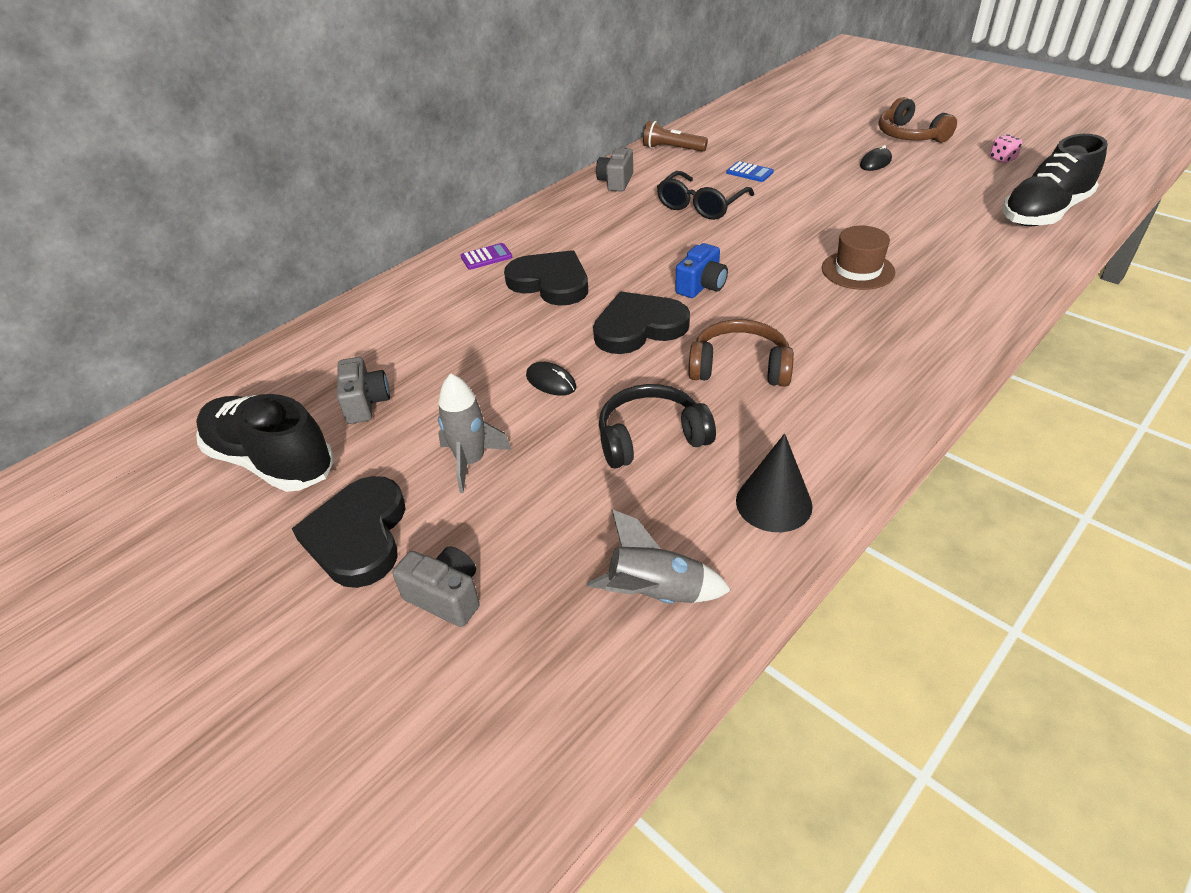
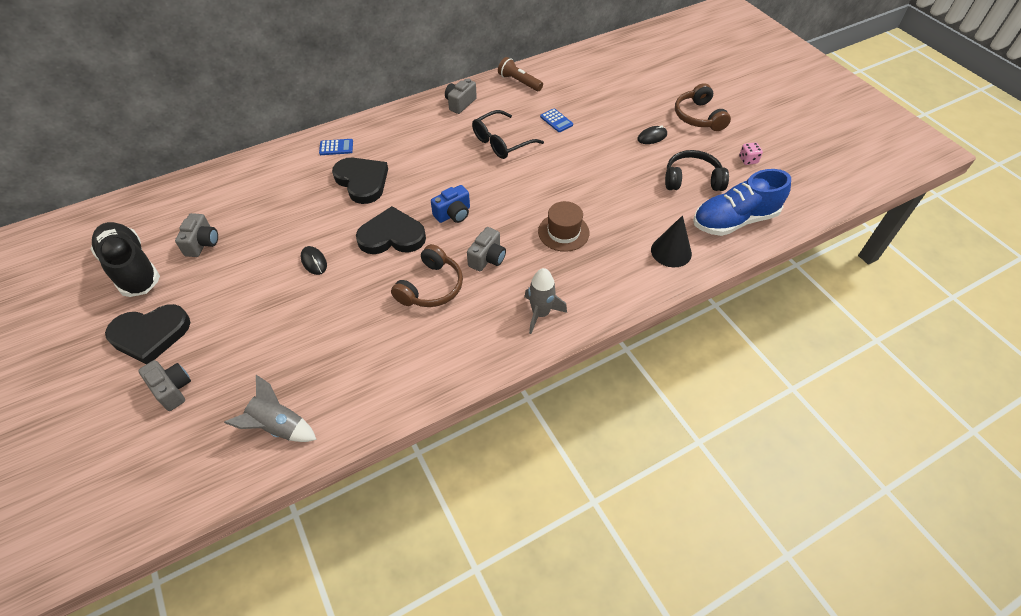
camera: 15 degrees right, 10 degrees up
(358, 535) = (150, 334): black heart -> black heart turned 120 degrees counterclockwise
(471, 461) = (235, 305): grey rocket -> grey rocket (540, 313)
(486, 257) = (336, 147): purple calculator -> blue calculator
(651, 437) = (344, 322): black headphones -> black headphones (692, 179)
(739, 367) = (431, 287): brown headphones -> brown headphones turned 90 degrees clockwise
(773, 503) = (381, 391): black cone -> black cone (671, 251)
(786, 319) = (487, 258): none -> grey camera
(1044, 213) = (734, 220): black shoe -> blue shoe

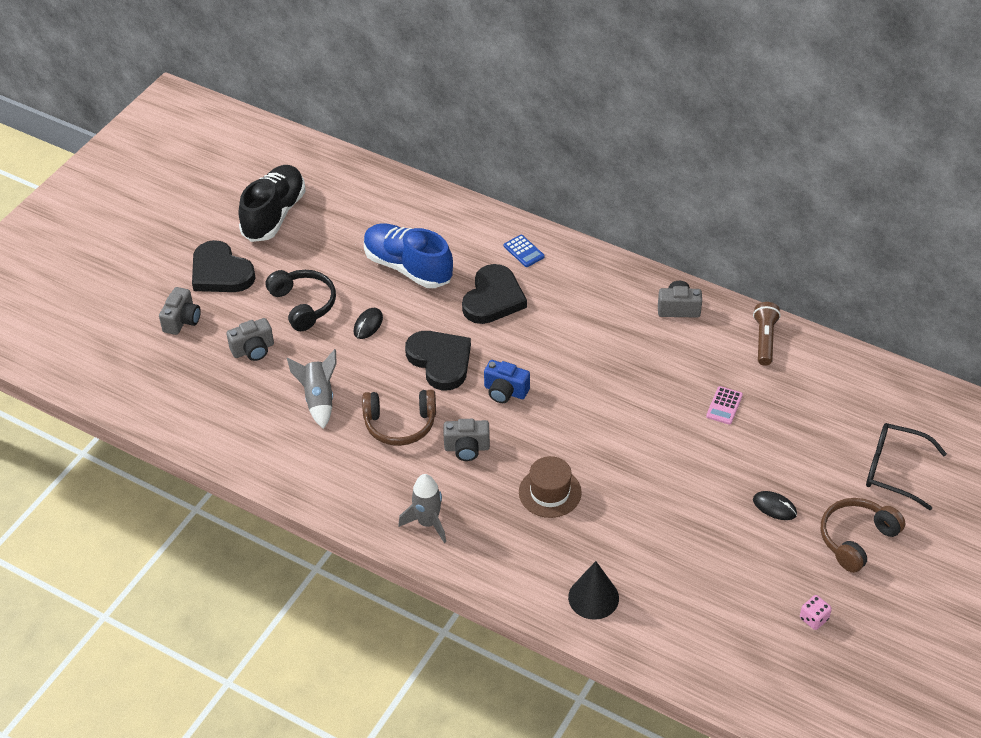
camera: 60 degrees right, 5 degrees down
(202, 243) = (332, 239): grey camera -> grey camera (253, 350)
(278, 427) = (191, 405): grey rocket -> grey rocket (318, 399)
(501, 142) = (644, 375): black glasses -> black glasses (894, 470)
(556, 121) = (724, 406): blue calculator -> pink calculator
(692, 179) = (729, 575): black headphones -> black headphones (303, 304)
(734, 220) = (690, 640): blue shoe -> blue shoe (408, 267)

